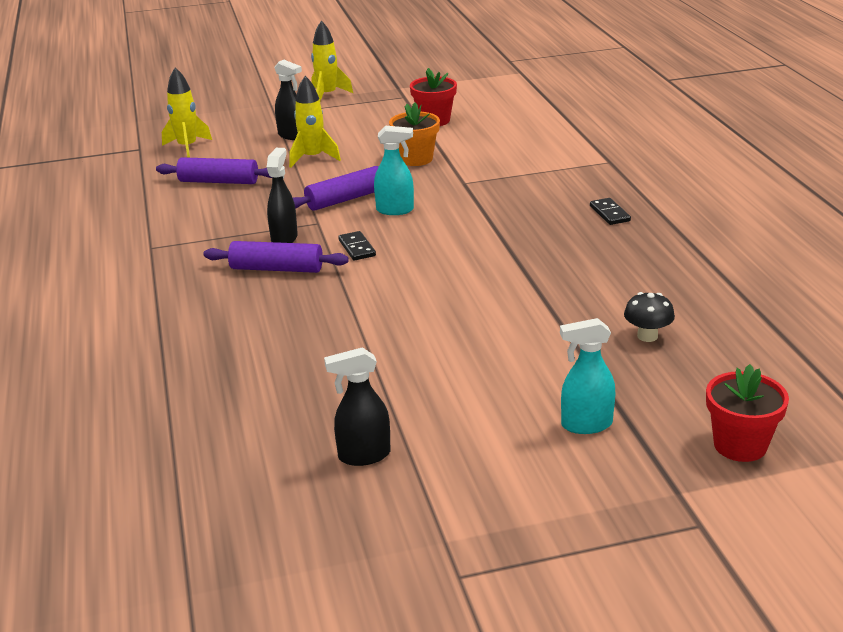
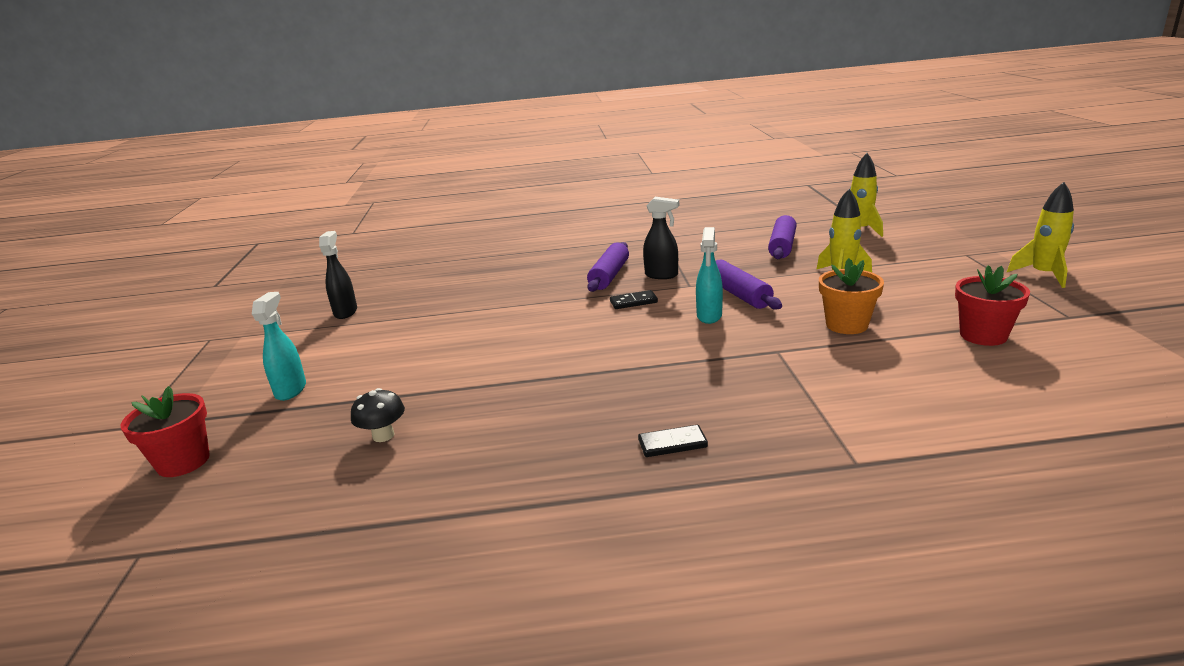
camera: 100 degrees right, 5 degrees down
(292, 136) = (902, 265): black spray bottle -> none

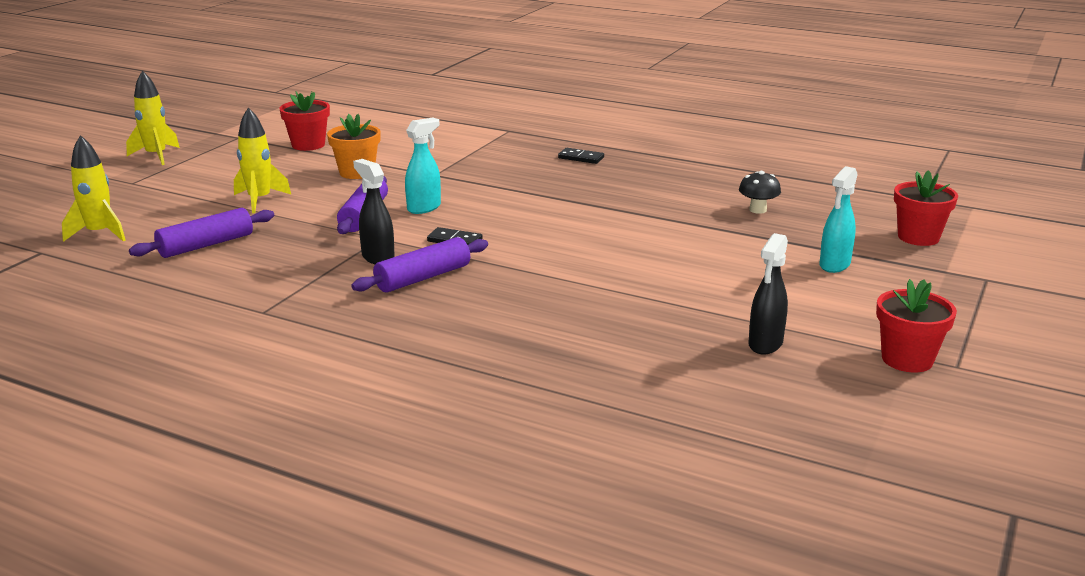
camera: 150 degrees left, 0 degrees up
(245, 333) = (907, 359): none -> red flower pot

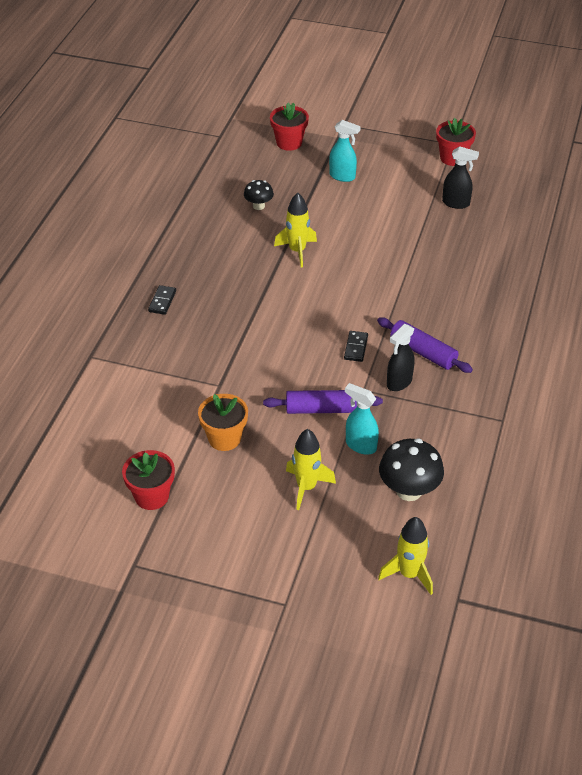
camera: 100 degrees left, 20 degrees up
(156, 156) = (204, 616): yellow rocket -> yellow rocket (297, 251)
(206, 245) = (409, 490): purple rolling pin -> black mushroom
(424, 208) = (297, 376): turquoise spray bottle -> turquoise spray bottle (360, 445)

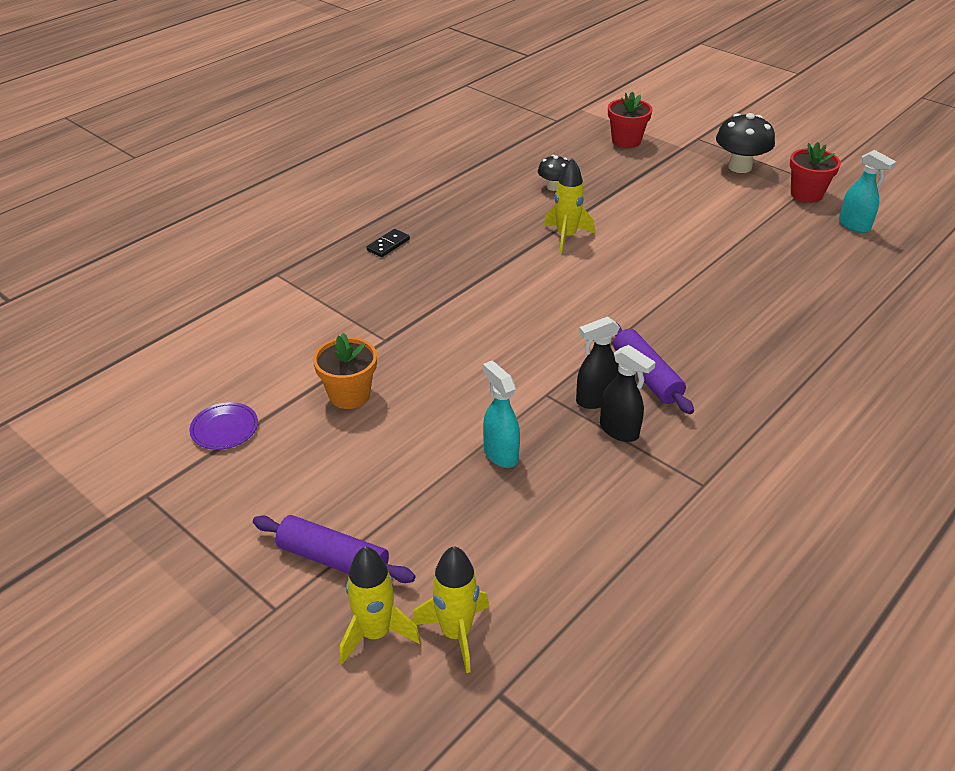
camera: 25 degrees right, 5 degrees down
(151, 496) = (224, 428): red flower pot -> purple plate
(306, 487) = (402, 479): yellow rocket -> yellow rocket (375, 633)
(322, 409) = (482, 400): purple rolling pin -> purple rolling pin (333, 559)
(342, 176) = (665, 182): turquoise spray bottle -> turquoise spray bottle (854, 226)
(356, 347) = (567, 347): black domino -> none
(409, 490) = (525, 527): black mushroom -> black mushroom (740, 167)
(456, 203) = (784, 237): black spray bottle -> black spray bottle (619, 431)

